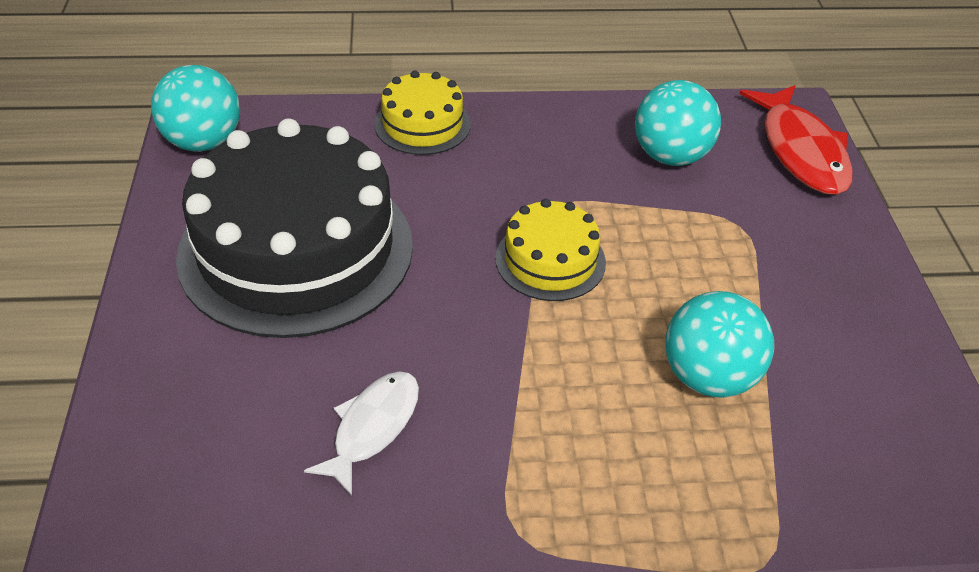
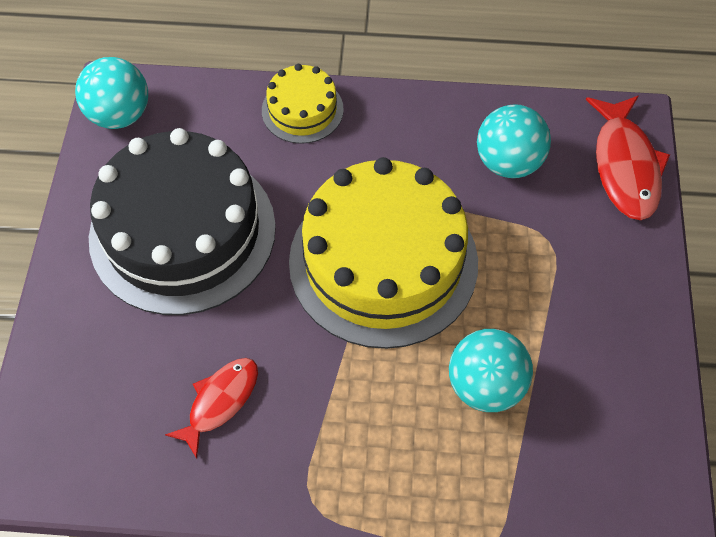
camera: 10 degrees right, 15 degrees up
(372, 427) = (220, 401): white fish -> red fish
(550, 260) = (383, 262): yellow cake -> yellow cake, size x2.10

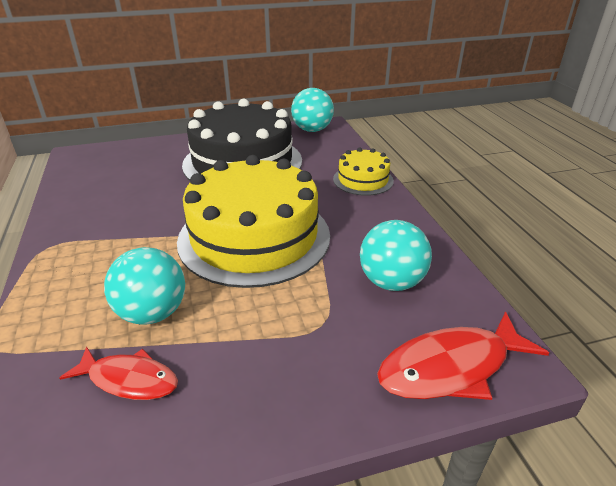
camera: 70 degrees right, 25 degrees down
(220, 401) = (124, 198): red fish -> red fish (129, 379)

